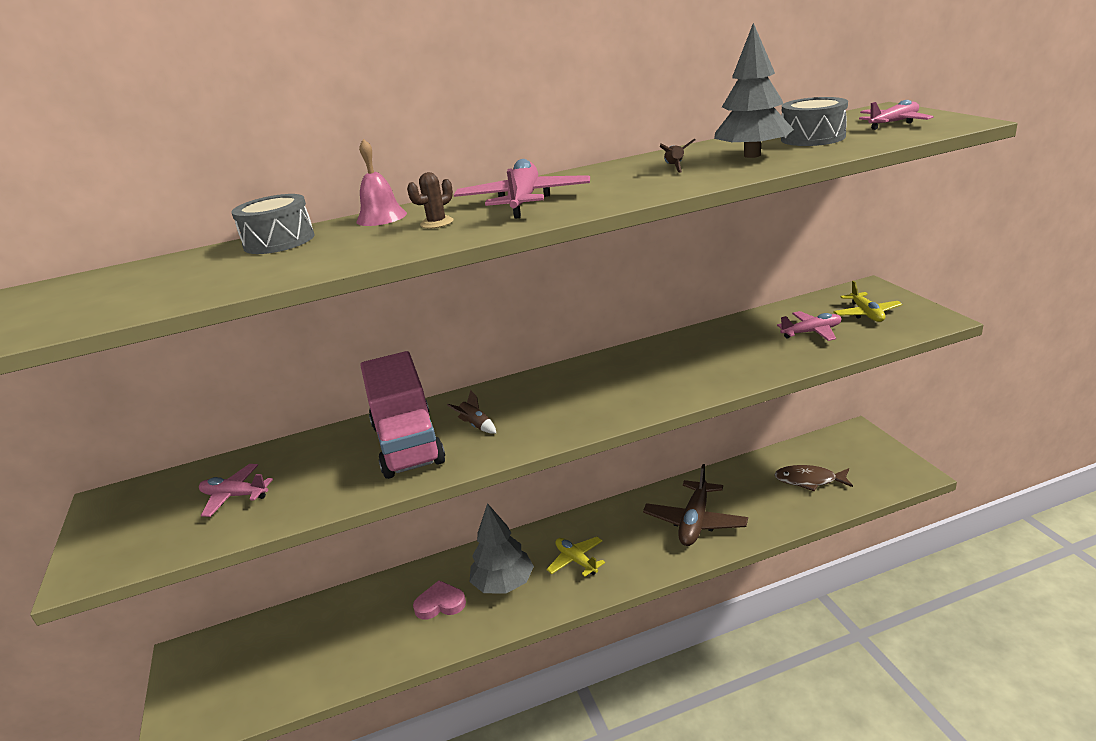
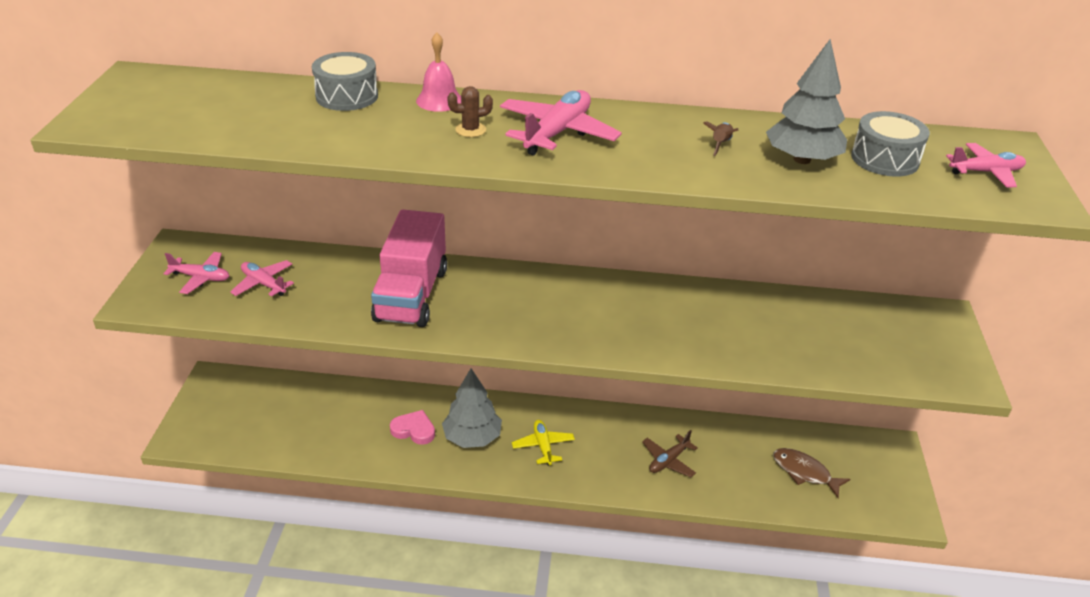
camera: 20 degrees right, 10 degrees up
(476, 425) = (473, 302): brown rocket -> none
(695, 522) = (668, 461): brown plane -> brown plane, size x0.63
(811, 332) = (836, 339): pink plane -> pink plane (201, 278)
(866, 314) = (910, 343): yellow plane -> none

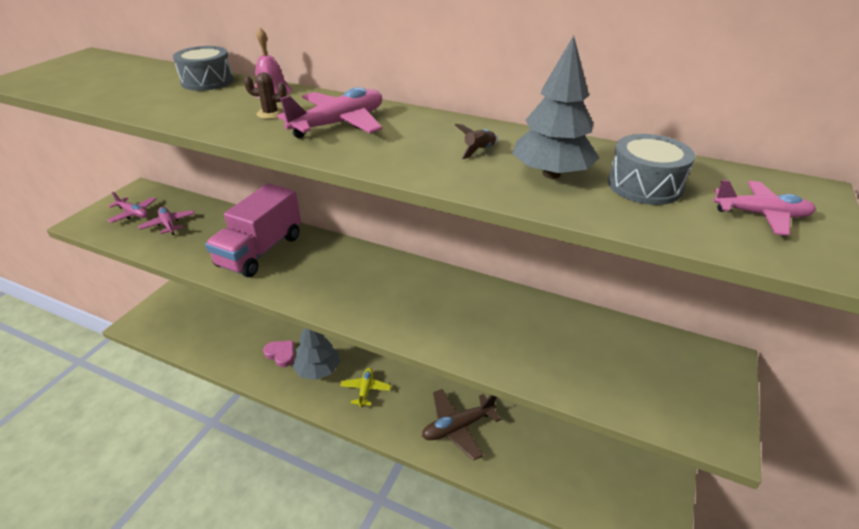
camera: 20 degrees right, 0 degrees up
(668, 461) = (458, 427): brown plane -> brown plane, size x1.60
(804, 472) = (572, 469): brown fish -> none

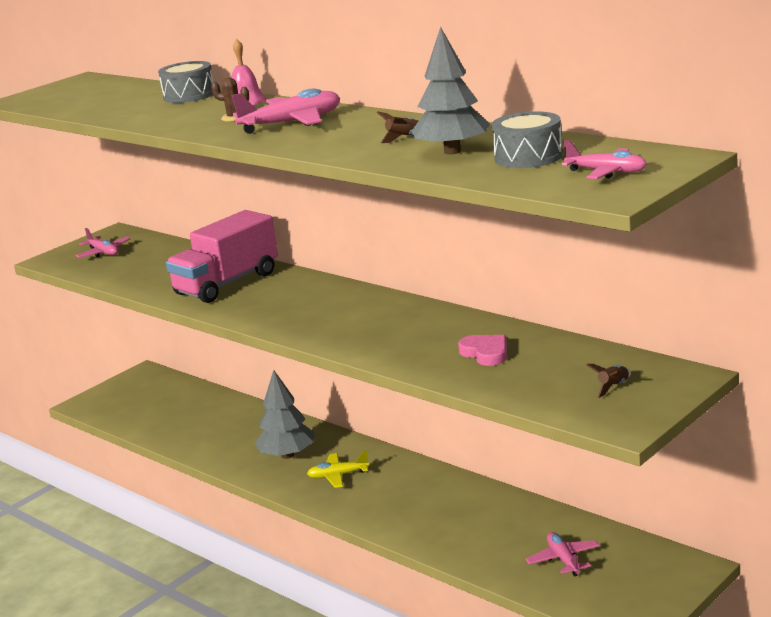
camera: 20 degrees right, 15 degrees down
(168, 225) = (137, 262): pink plane -> pink plane (563, 560)
(281, 354) = (248, 439): pink heart -> pink heart (486, 353)
(365, 390) = (338, 476): yellow plane -> yellow plane turned 120 degrees counterclockwise
(458, 427) = (436, 515): brown plane -> none
(672, 379) = (613, 387): none -> brown rocket

